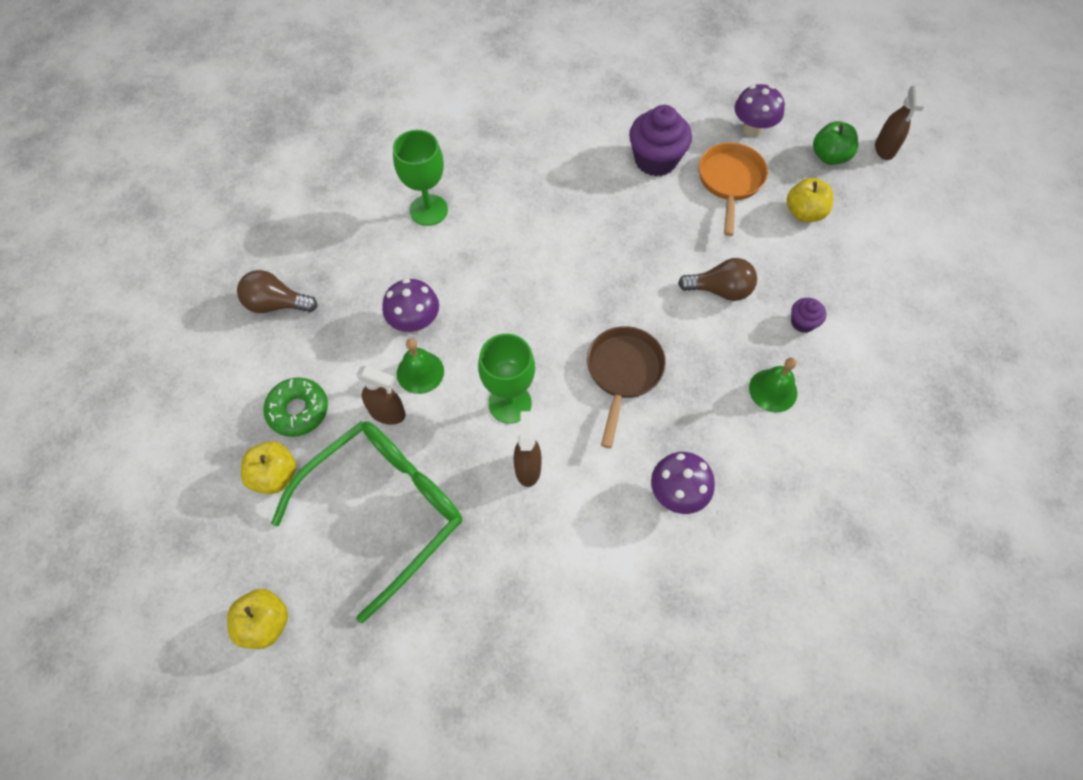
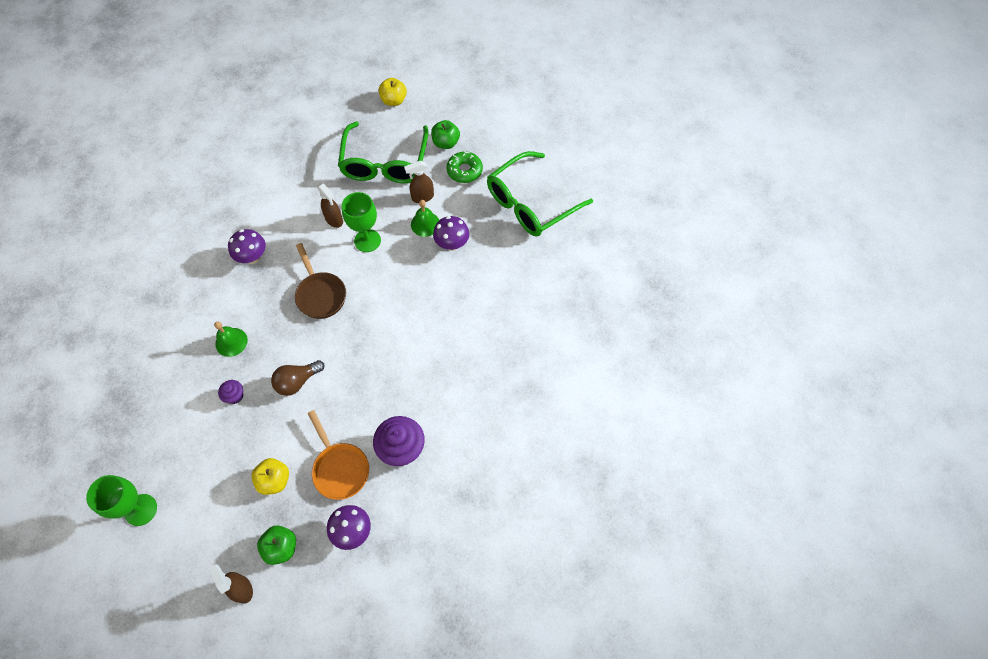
camera: 140 degrees right, 0 degrees up
(275, 475) = (446, 143): yellow apple -> green apple
(276, 304) = (530, 204): brown light bulb -> green glasses
(428, 210) = (508, 307): green goblet -> green goblet (141, 509)

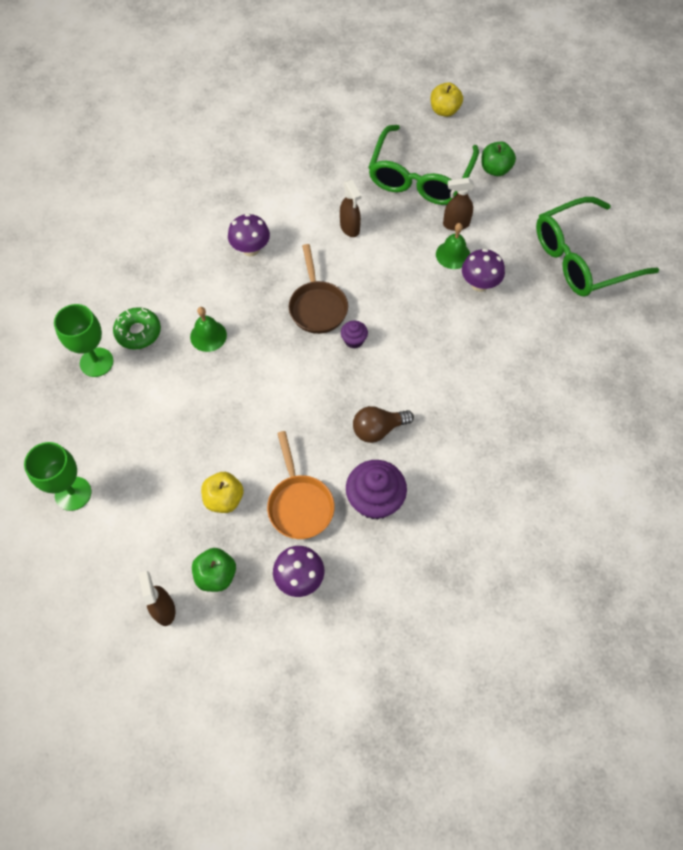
camera: 15 degrees right, 0 degrees up
(235, 396) = (200, 395): purple cupcake -> purple cupcake (354, 340)
(297, 381) = (272, 396): brown light bulb -> brown light bulb (378, 429)
(367, 240) = (382, 259): green goblet -> green goblet (96, 362)
(464, 171) = (511, 205): green donut -> green donut (138, 332)

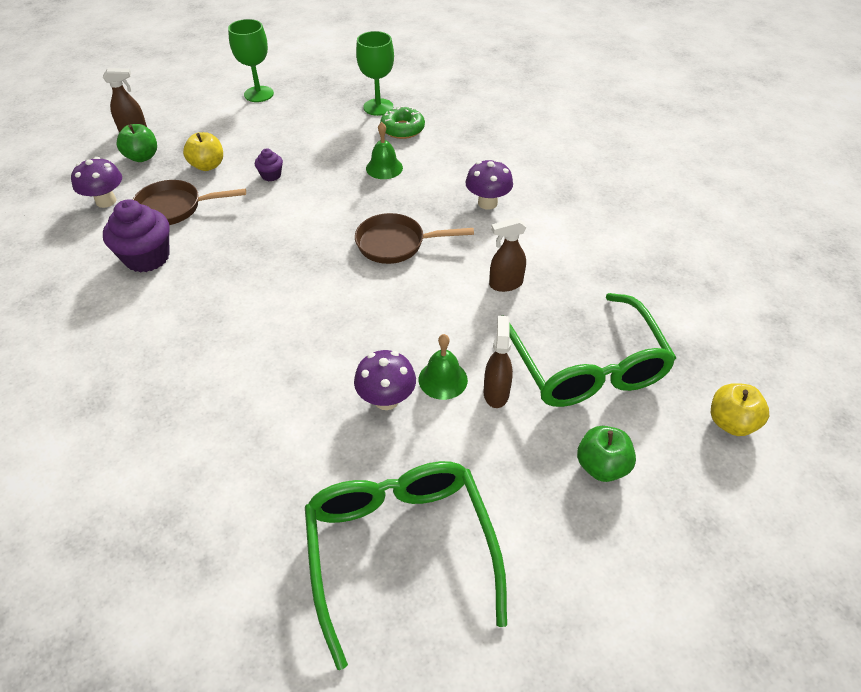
camera: 100 degrees right, 15 degrees down
(299, 504) = (175, 208): orange pan -> brown pan
(354, 340) = (341, 267): purple cupcake -> purple cupcake (271, 175)
(378, 429) = (223, 271): brown light bulb -> none
(420, 178) = (587, 367): green glasses -> green glasses turned 135 degrees counterclockwise

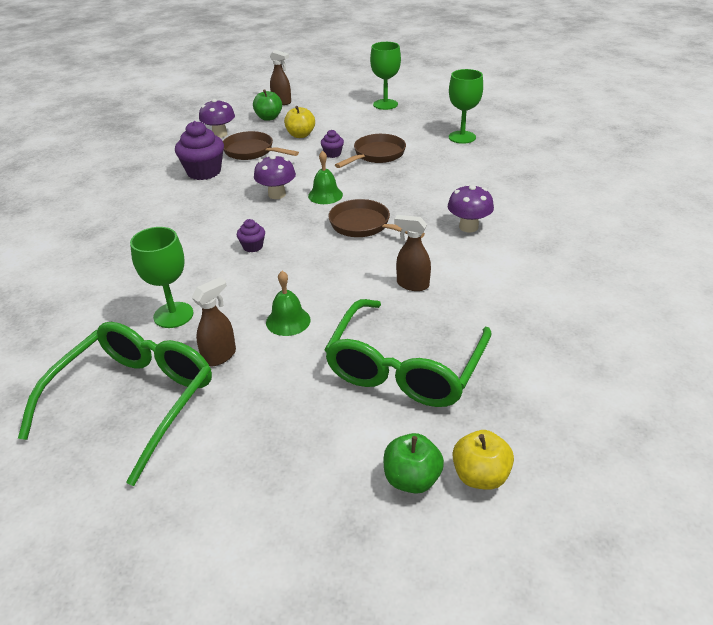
camera: 40 degrees right, 10 degrees down
(314, 320) = (252, 246): none -> purple cupcake
(318, 159) = (376, 155): none -> brown pan
(325, 438) = (173, 315): none -> green goblet
(384, 168) = (417, 176): green bell -> green bell (325, 195)
(386, 399) = (237, 313): purple mushroom -> purple mushroom (277, 194)
(402, 129) = (463, 157): green donut -> none
(496, 393) = (313, 348): brown spray bottle -> brown spray bottle (220, 356)
(601, 466) = (328, 438): green apple -> green apple (411, 479)

